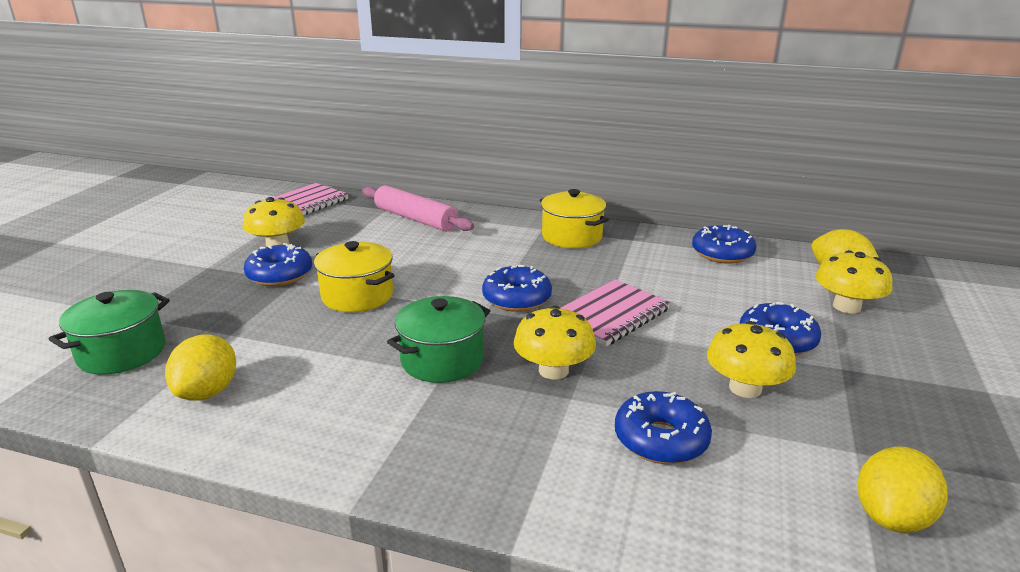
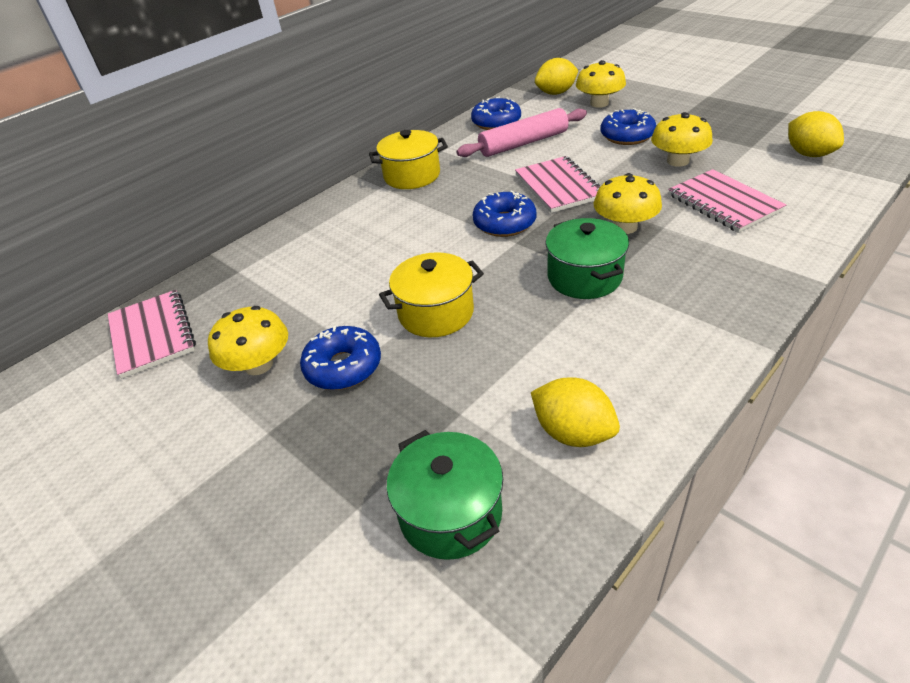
camera: 60 degrees left, 15 degrees up
(415, 219) = (287, 254): pink rolling pin -> pink rolling pin (523, 143)
(660, 439) = (723, 203): blue donut -> pink notebook

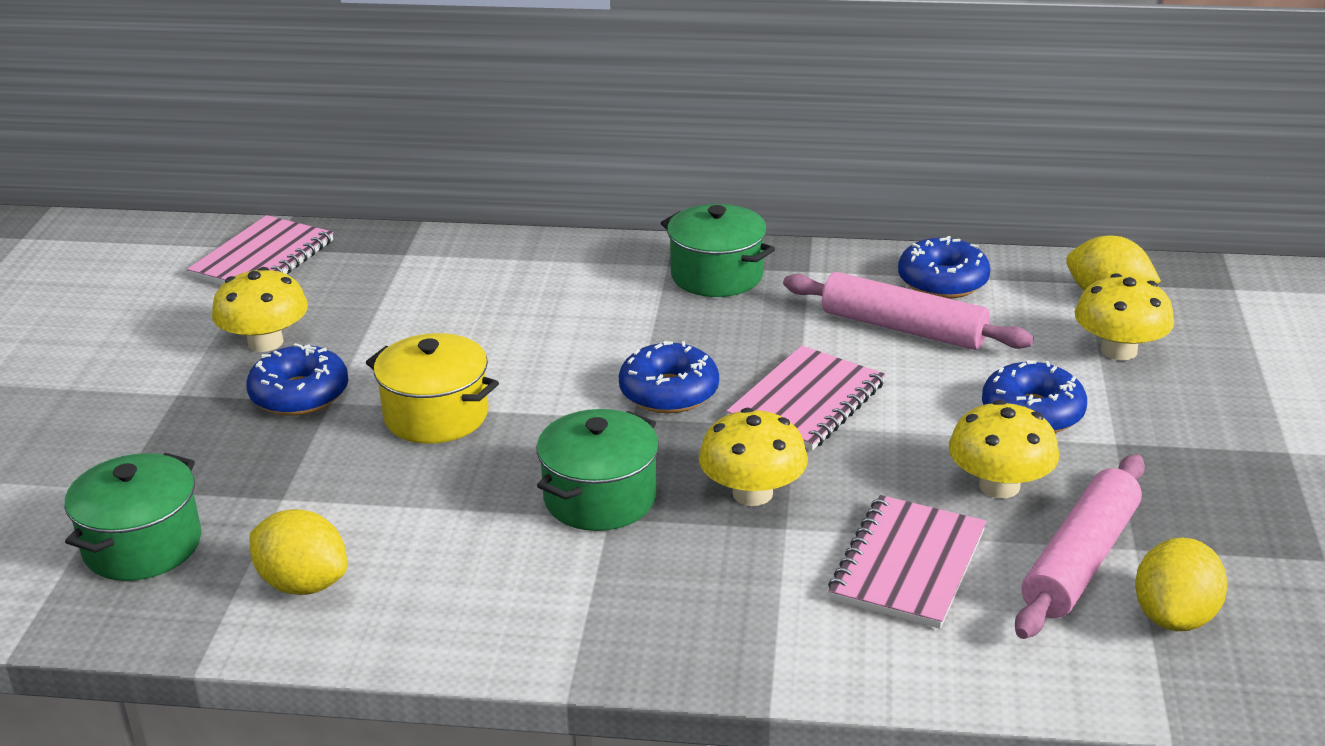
camera: 50 degrees right, 10 degrees down
(412, 176) = (717, 275): yellow pot -> green pot
(573, 432) = (303, 584): yellow lemon -> yellow lemon turned 60 degrees counterclockwise
(751, 161) = (1079, 560): none -> pink rolling pin

